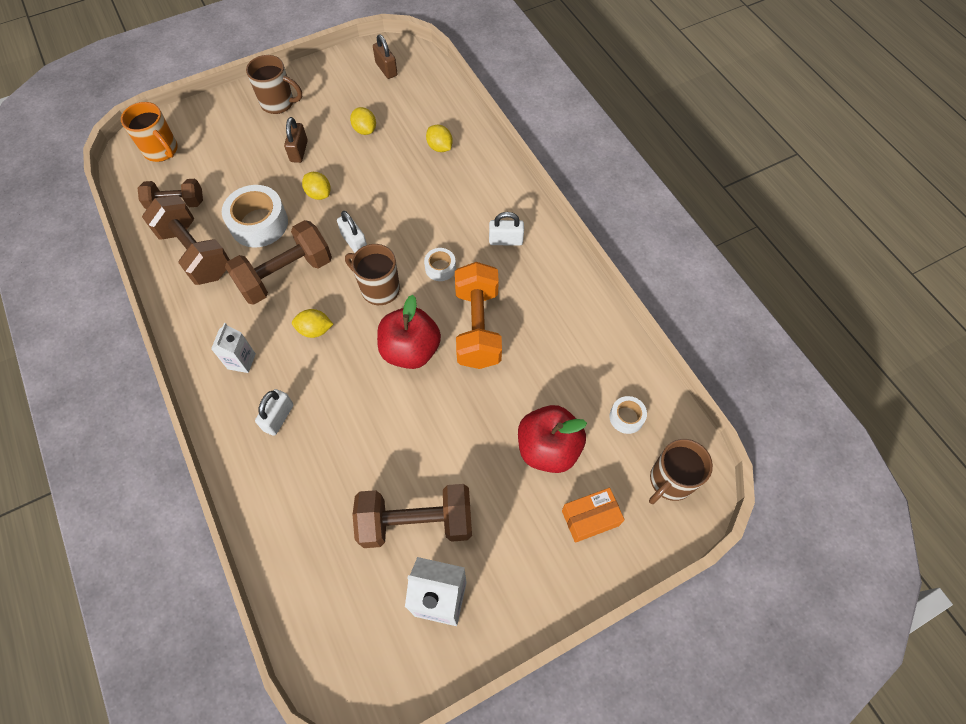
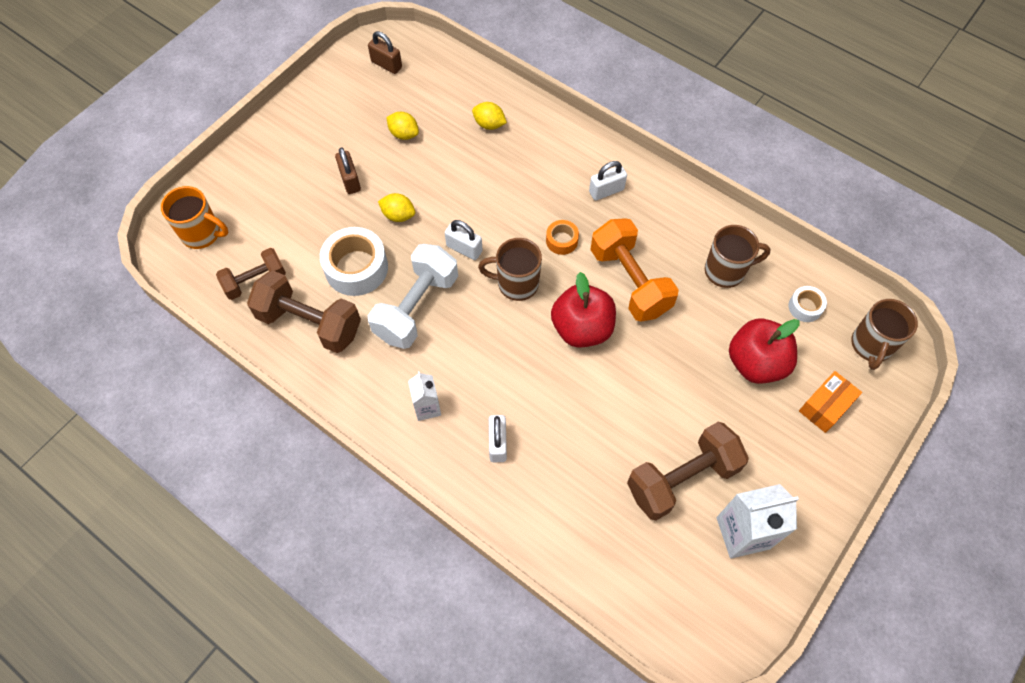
camera: 25 degrees left, 0 degrees up
(278, 103) = (296, 139): brown mug -> brown mug (726, 271)
(285, 275) = (416, 307): brown dumbbell -> white dumbbell
(315, 330) = (479, 348): yellow lemon -> none
(440, 268) = (562, 241): white tape -> orange tape

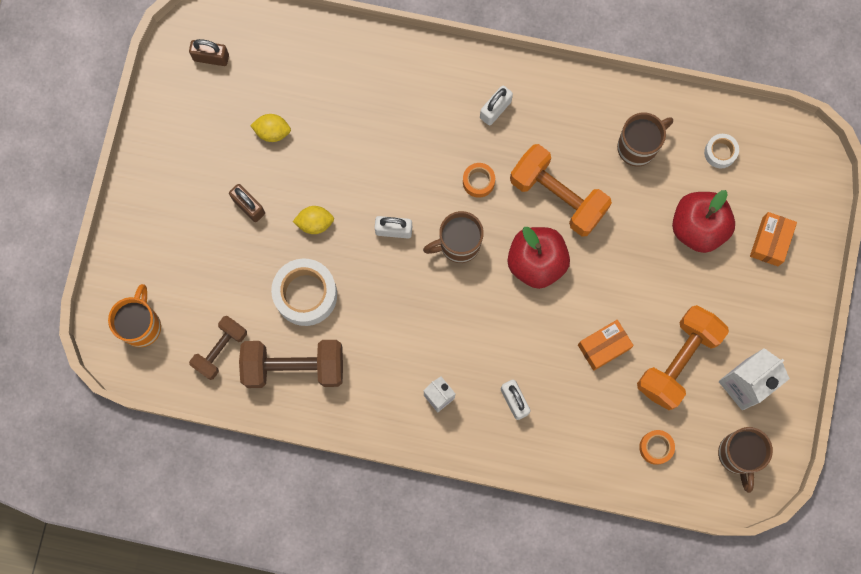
camera: 25 degrees left, 15 degrees up
(202, 234) = (141, 325): orange mug -> orange mug turned 75 degrees counterclockwise
(416, 307) = (381, 308): white dumbbell -> none
(489, 124) = (349, 84): yellow lemon -> none
(611, 432) = (603, 347): none -> orange box
(620, 555) = (656, 447): none -> orange tape
(682, 478) = (678, 361): brown dumbbell -> orange dumbbell
(871, 346) = (788, 166): brown mug -> brown mug (738, 455)

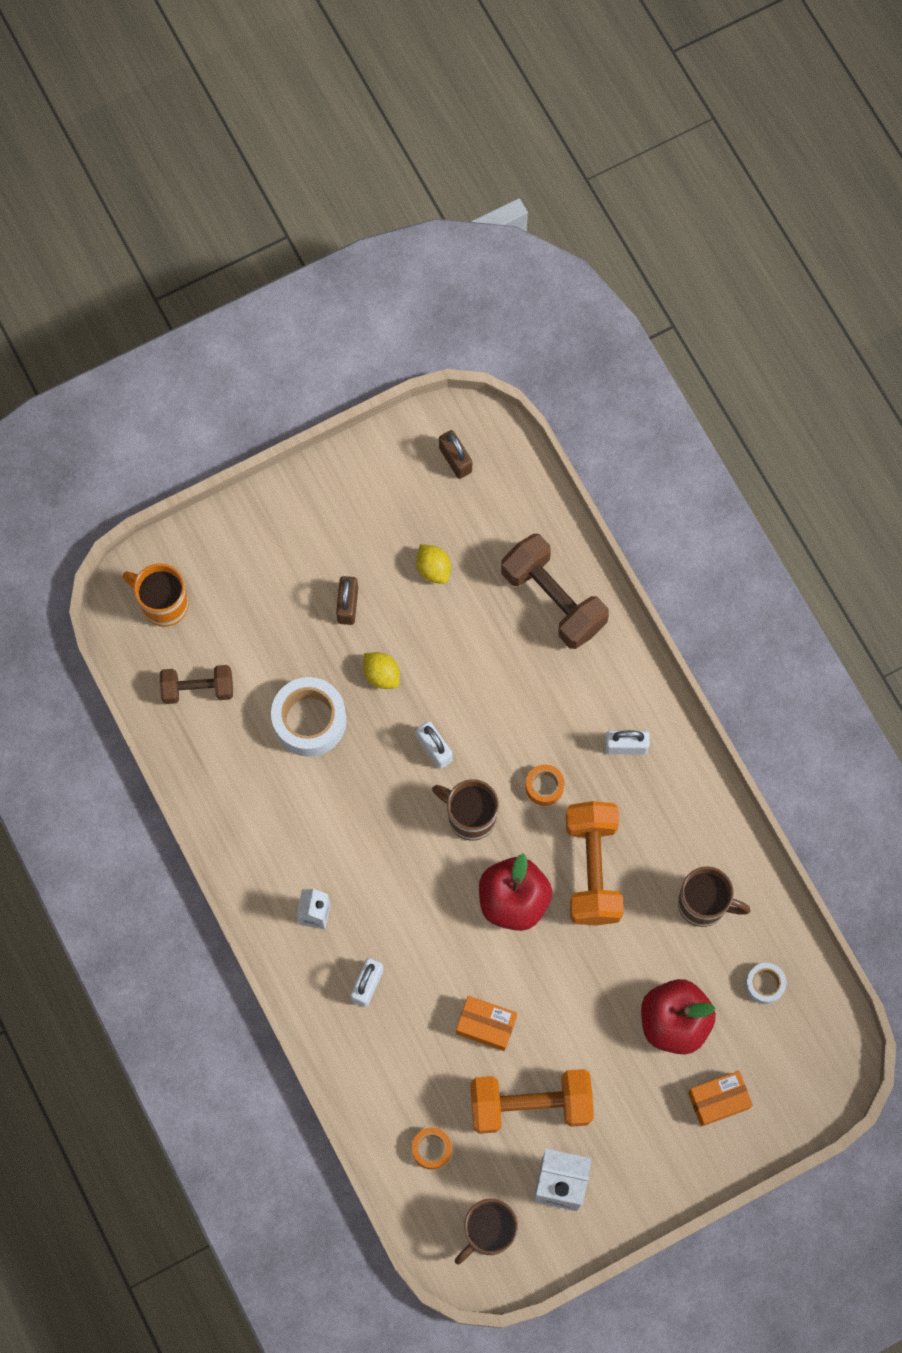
camera: 50 degrees right, 5 degrees down
(141, 325) = (163, 604): orange mug -> orange mug turned 120 degrees counterclockwise
(294, 367) = (235, 765): brown dumbbell -> brown dumbbell (553, 599)

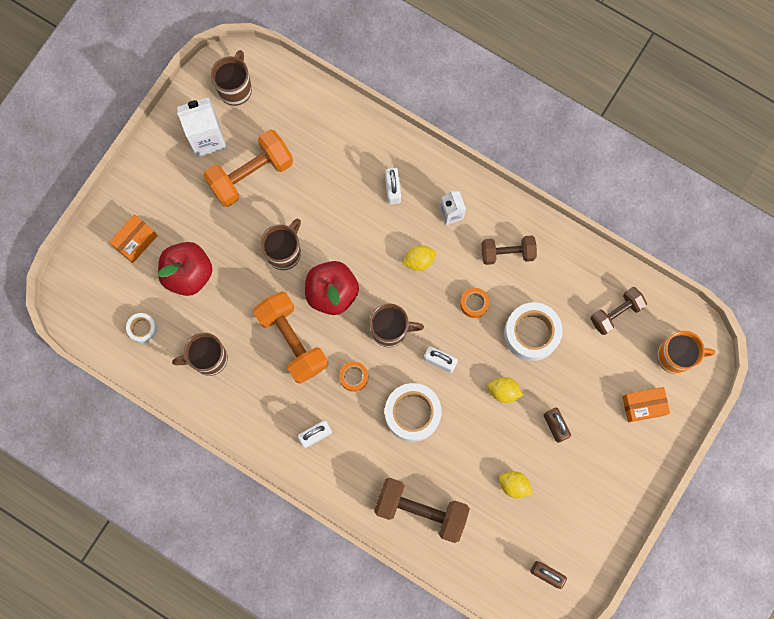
camera: 150 degrees right, 5 degrees up
(278, 829) = (507, 253): none -> brown dumbbell
(388, 879) = (419, 260): none -> yellow lemon
(431, 1149) = (296, 116): orange tape -> orange tape (474, 304)
(486, 1025) = (305, 206): orange box -> orange box (643, 405)
(500, 708) = (412, 413): none -> white tape
(543, 982) = (284, 252): none -> brown mug

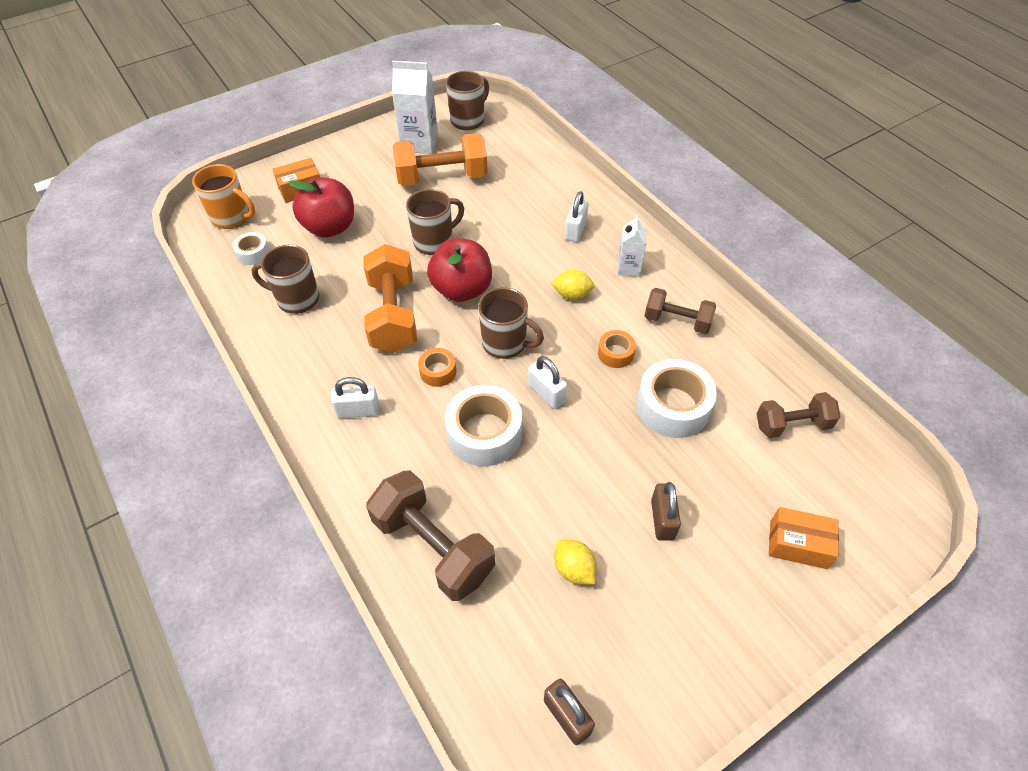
camera: 25 degrees right, 25 degrees down
(503, 391) = (610, 453): yellow lemon -> none
(675, 356) = (862, 502): orange mug -> orange mug (232, 218)

